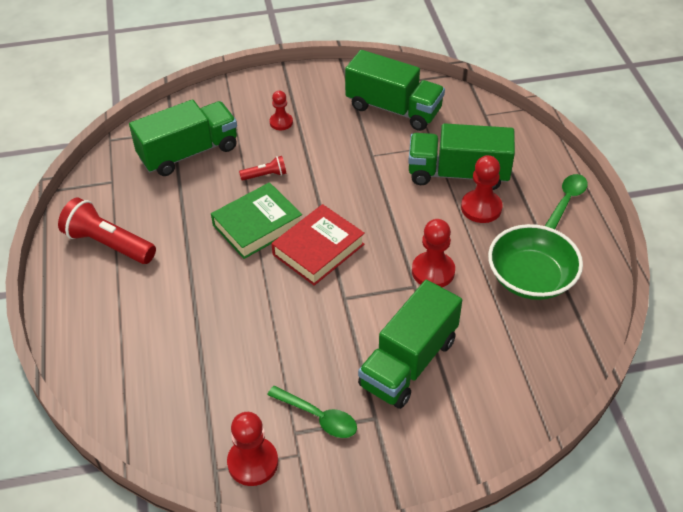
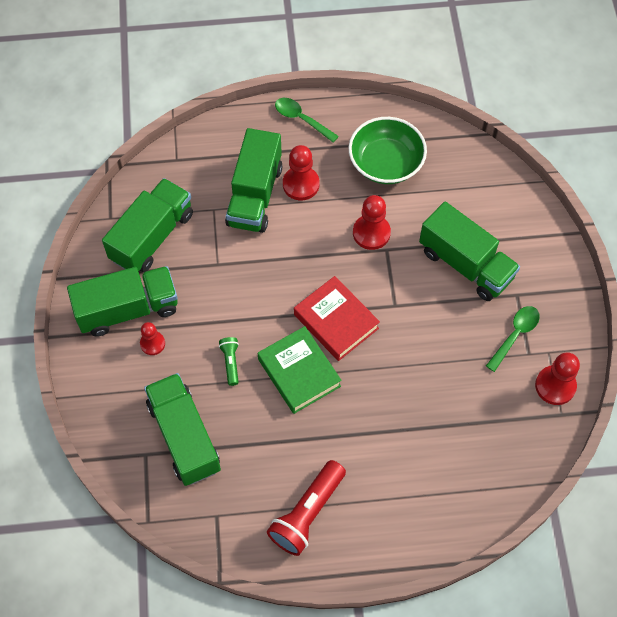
camera: 85 degrees left, 15 degrees up
(265, 175) = (230, 362): red flashlight -> green flashlight
(314, 103) = (128, 309): none -> green truck

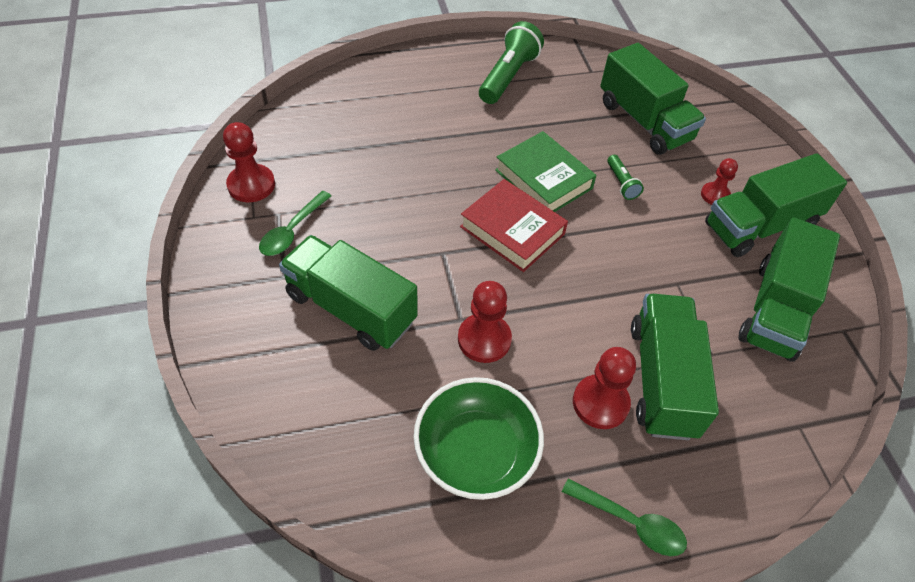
camera: 170 degrees right, 10 degrees down
(307, 513) = (508, 76): red flashlight -> green flashlight

